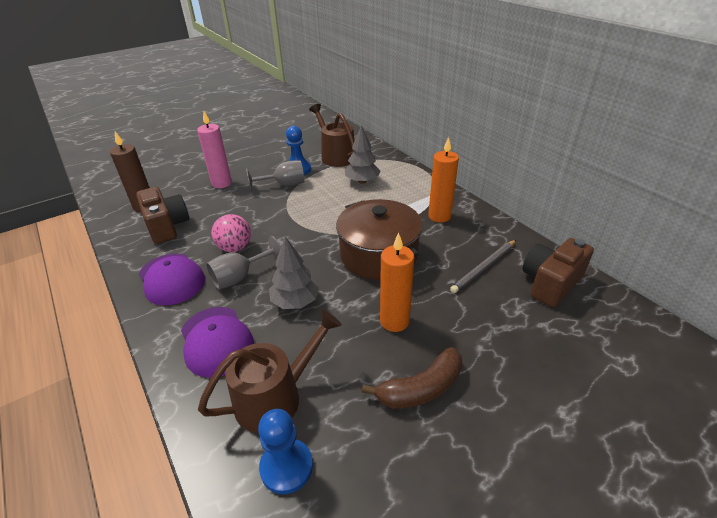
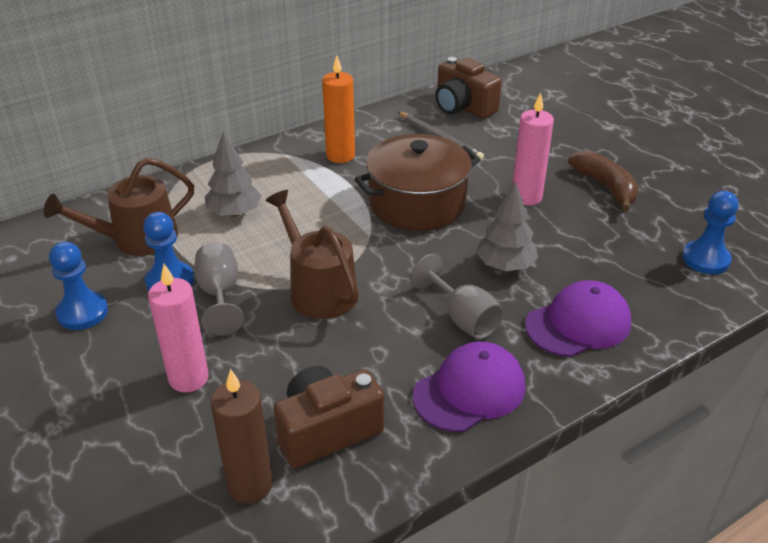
camera: 90 degrees left, 0 degrees up
(235, 248) = (396, 332): pink ball -> none
(275, 397) = (640, 271): brown watering can -> brown watering can (319, 290)
(278, 151) = (82, 312): none -> blue pawn
(394, 321) = (526, 197): orange candle -> pink candle

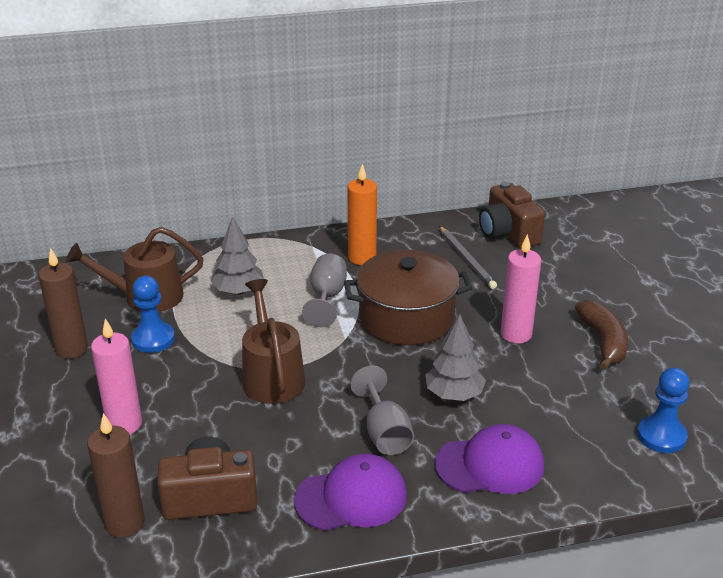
camera: 20 degrees right, 5 degrees down
(82, 312) = (71, 349): blue pawn -> brown candle
(220, 294) = (187, 360): grey goblet -> grey goblet (327, 297)

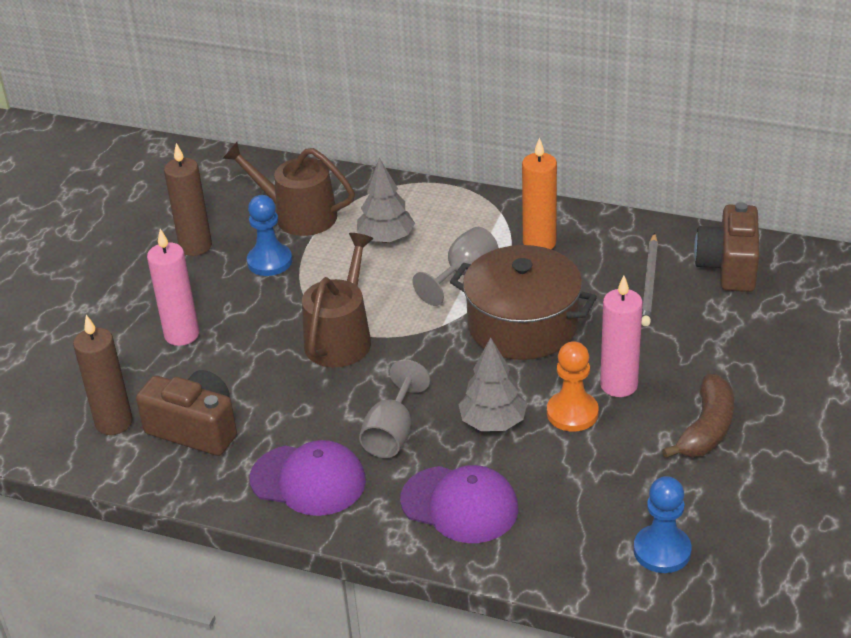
camera: 35 degrees right, 5 degrees up
(504, 365) = (572, 413): none -> orange pawn

